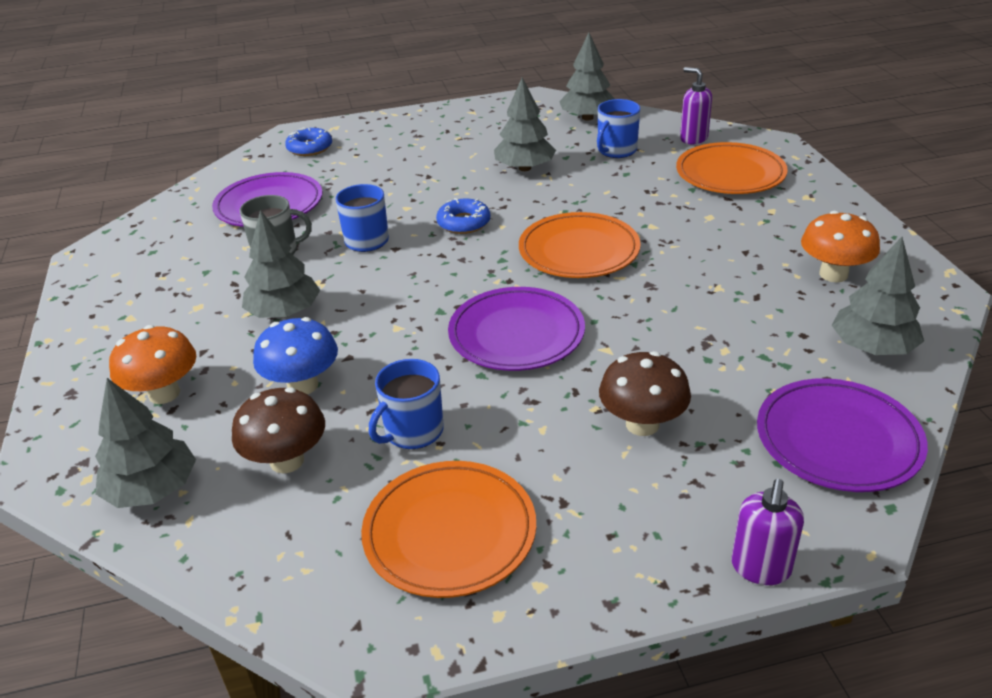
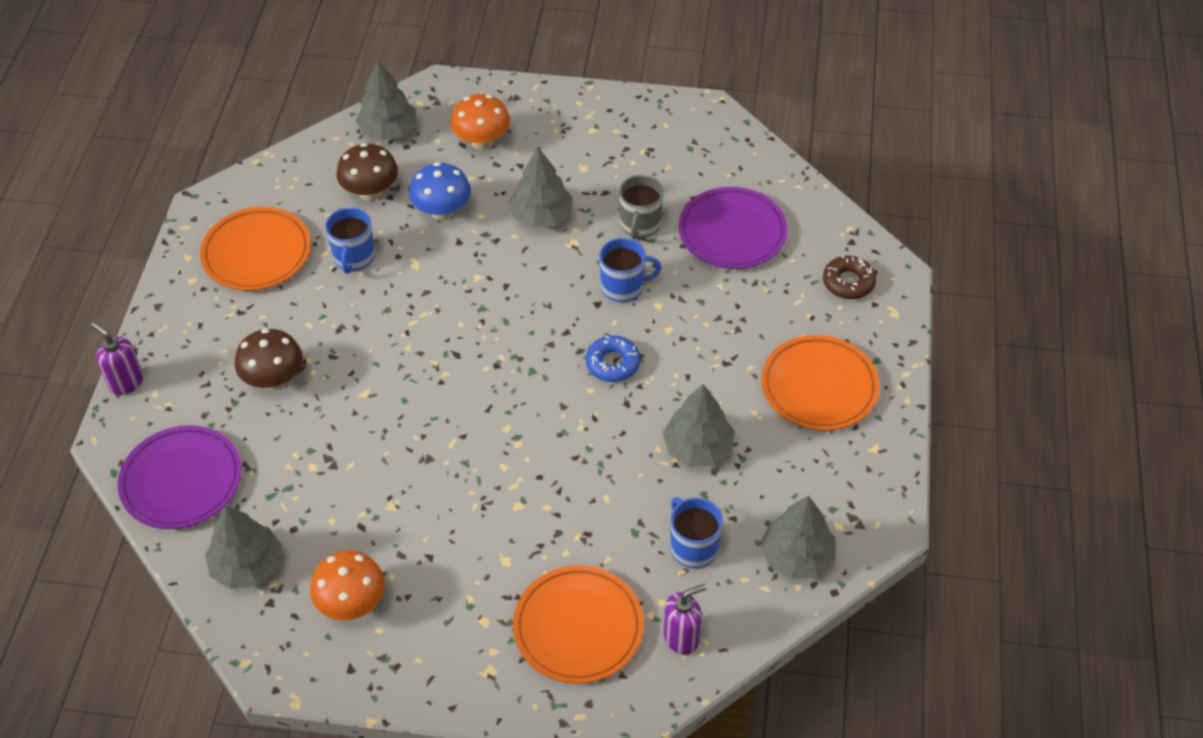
camera: 110 degrees right, 15 degrees up
(310, 148) = (848, 282): blue donut -> brown donut
(413, 432) = (354, 257): blue mug -> blue mug turned 150 degrees counterclockwise
(516, 334) = (420, 345): purple plate -> none
(579, 251) = (511, 431): orange plate -> orange plate (819, 386)

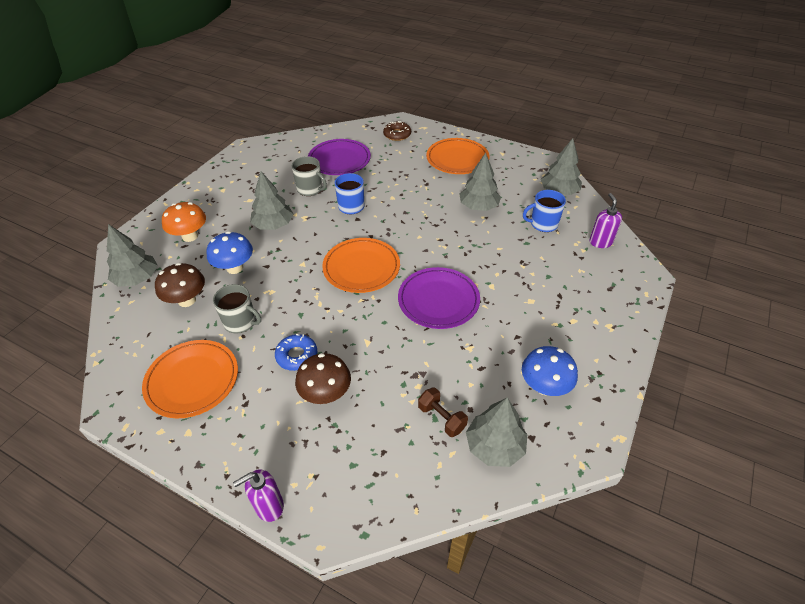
camera: 70 degrees left, 5 degrees down
(181, 481) = (396, 479): purple plate -> purple plate (438, 300)
(272, 503) = (441, 418): none -> brown dumbbell
(352, 603) = (544, 386): orange mushroom -> blue mushroom
(354, 257) = (241, 322): blue mug -> grey mug
(578, 627) = (586, 280): orange plate -> orange plate (361, 268)
(613, 363) = (405, 223): blue donut -> blue donut (297, 355)

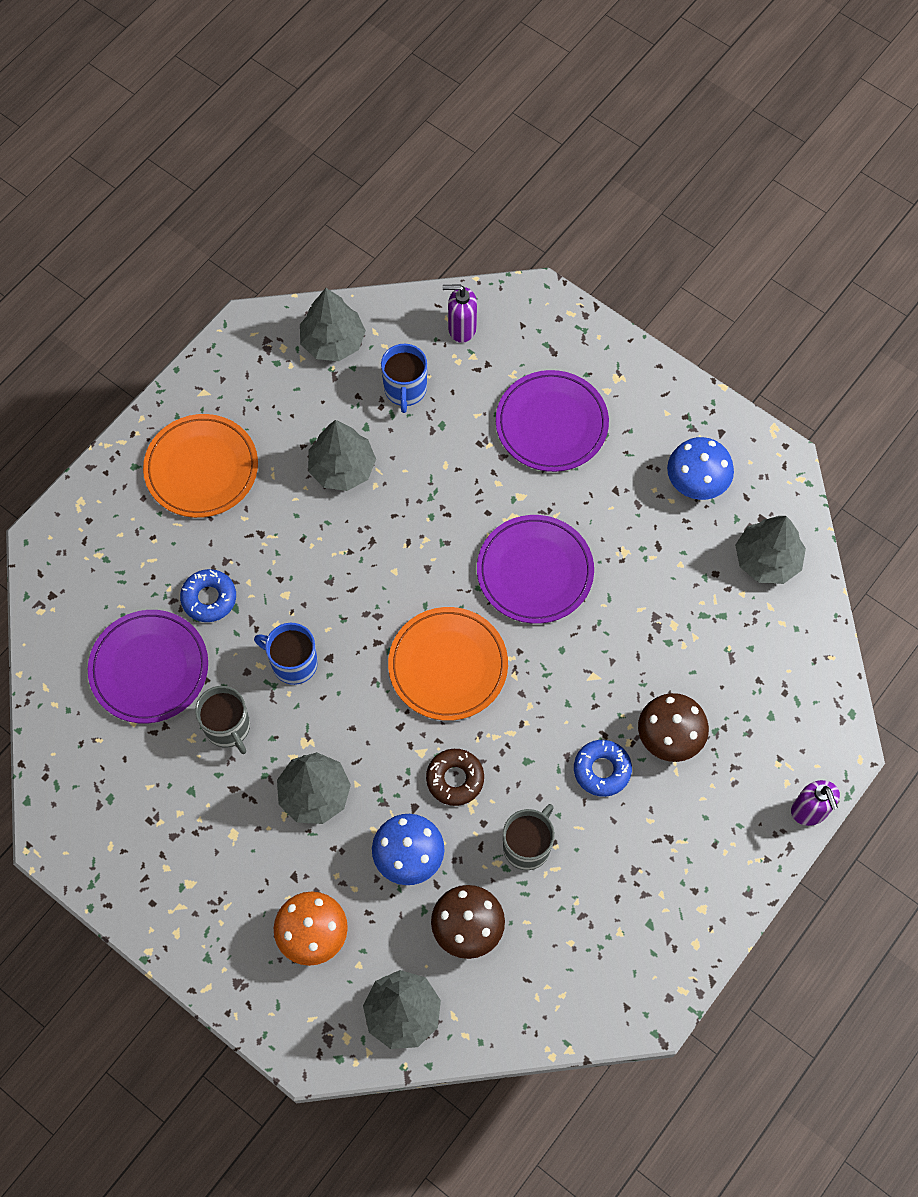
camera: 80 degrees left, 20 degrees up
(192, 380) = (622, 908): orange plate -> none
(310, 189) = (228, 727): grey mug -> grey mug turned 105 degrees clockwise
(383, 172) = (209, 598): none -> blue donut
(397, 134) = (92, 554): brown donut -> brown donut (455, 779)
(441, 418) = (723, 608): brown dumbbell -> none
(553, 294) = (551, 424): none -> purple plate

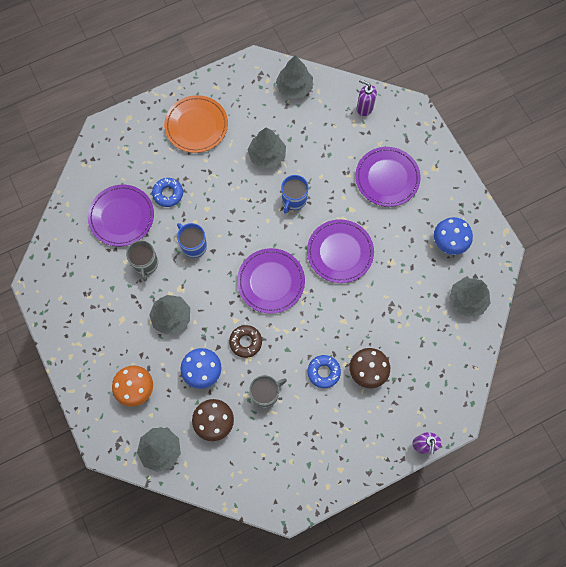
camera: 25 degrees right, 5 degrees up
(405, 389) = (319, 128): blue mug -> blue mug (294, 199)
(448, 666) = (271, 281): orange plate -> purple plate

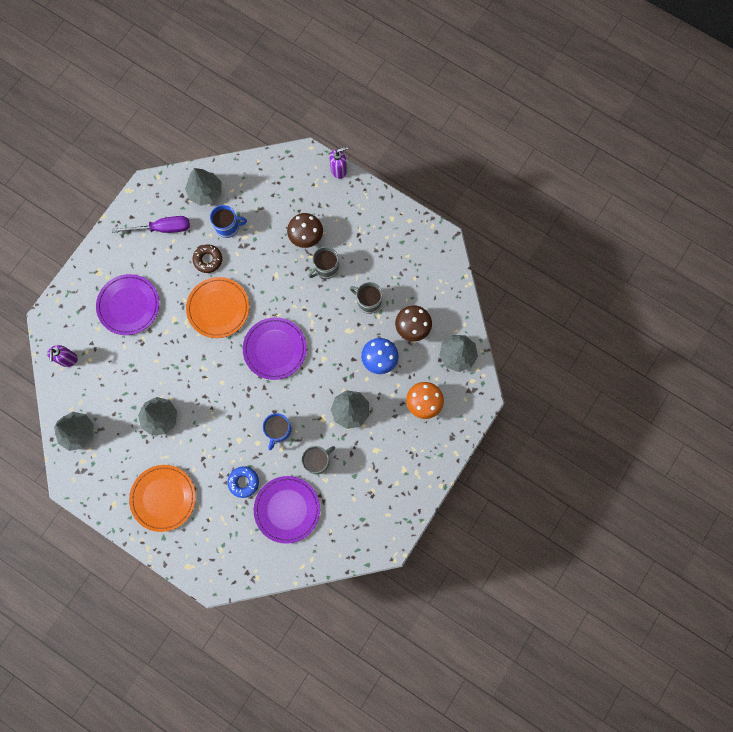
camera: 120 degrees left, 5 degrees up
(245, 342) = (336, 340): brown donut -> brown donut (208, 260)
(294, 199) = (190, 371): blue mug -> blue mug (228, 227)
(323, 372) = (326, 268): blue donut -> grey mug
(340, 252) = (218, 308): purple plate -> orange plate
(449, 242) = (162, 228): blue mushroom -> purple screwdriver

